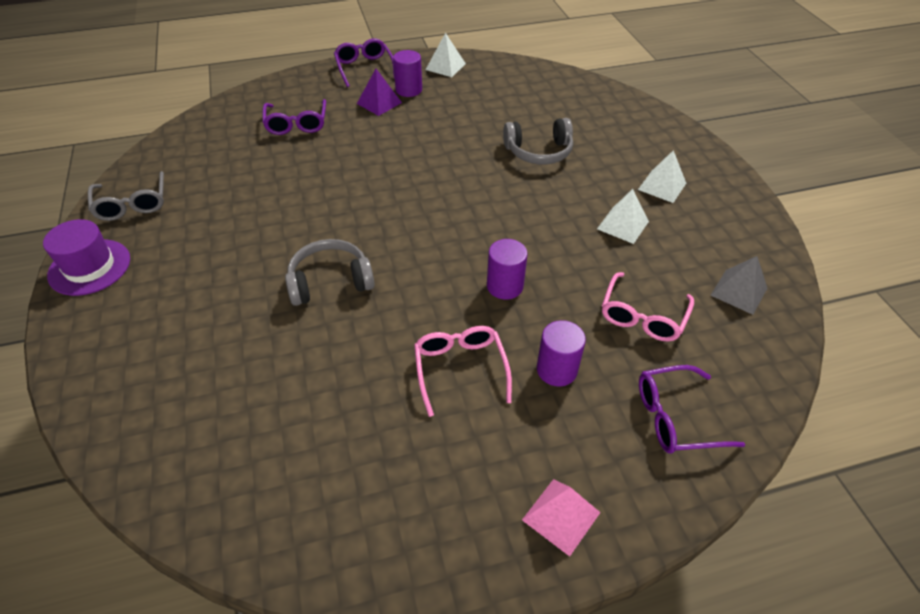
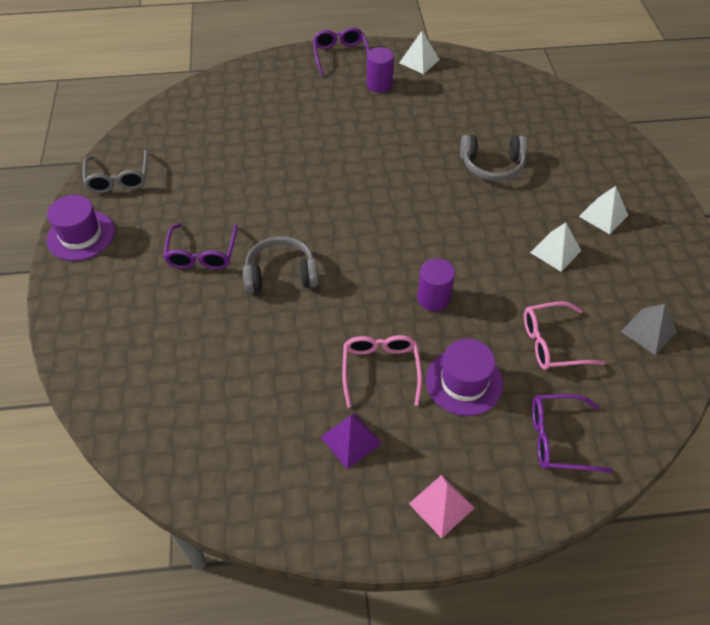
camera: 10 degrees right, 5 degrees up
(296, 124) = (269, 111): purple glasses -> purple glasses (202, 254)
(379, 103) = (349, 96): purple pyramid -> purple pyramid (351, 440)
(556, 370) = (464, 382): purple cylinder -> purple hat
(642, 316) = (552, 343): pink glasses -> pink glasses turned 45 degrees clockwise

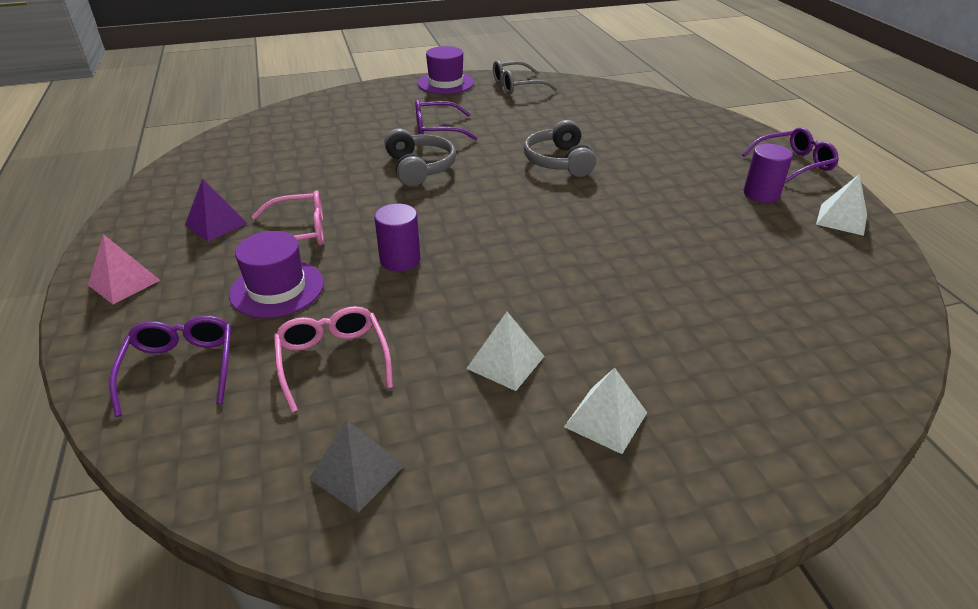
camera: 80 degrees right, 15 degrees down
(492, 165) = (659, 294): grey headphones -> grey headphones (559, 161)

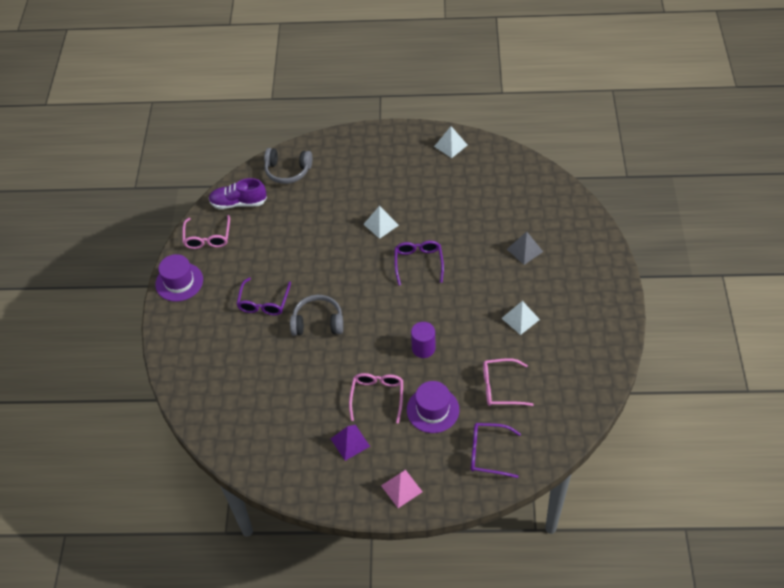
camera: 70 degrees left, 15 degrees up
(357, 471) = (571, 384): grey pyramid -> grey pyramid (524, 250)
(517, 86) = (207, 238): grey glasses -> pink glasses
(559, 161) = (339, 246): grey headphones -> grey headphones (287, 171)
(580, 92) = (238, 203): none -> purple shoe
(605, 419) = (564, 292): white pyramid -> white pyramid (381, 224)
(761, 194) = (414, 166): purple cylinder -> none
(793, 164) = (388, 136): purple glasses -> purple glasses (418, 263)

